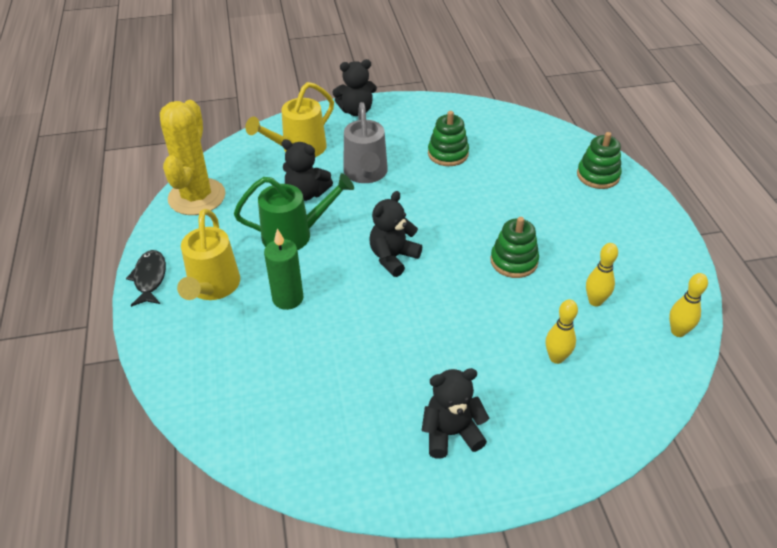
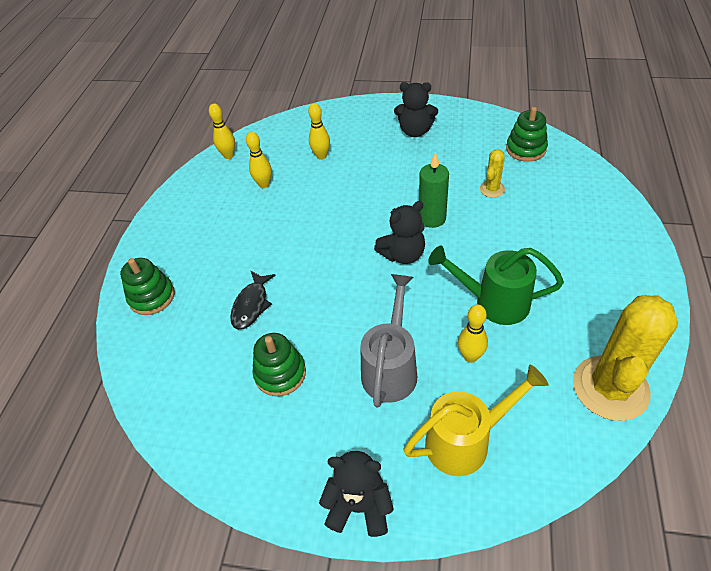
camera: 155 degrees left, 5 degrees up
(150, 278) = (649, 287): black fish -> black fish (251, 305)
(212, 288) = (582, 262): yellow watering can -> none
(288, 298) = (510, 237): green candle -> green candle (432, 218)
(306, 193) = (470, 356): black teddy bear -> yellow bowling pin
(318, 355) = (492, 189): none -> yellow cactus
(514, 261) = (300, 227): green stacking toy -> green stacking toy (526, 149)

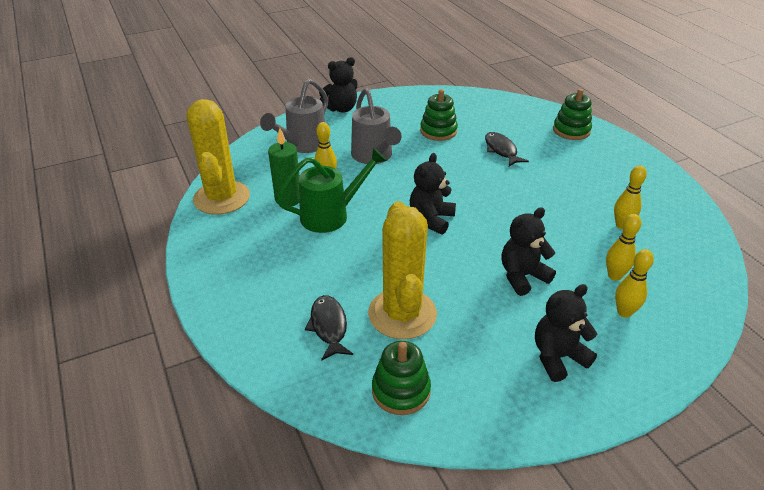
camera: 140 degrees right, 10 degrees down
(228, 155) = (700, 237): yellow bowling pin -> yellow bowling pin (624, 312)
(382, 180) = (522, 276): none -> black teddy bear
(432, 218) = (435, 258): green candle -> green candle (288, 199)
(466, 441) = (302, 145): yellow watering can -> grey watering can
(492, 189) = (402, 314): yellow cactus -> yellow cactus, size x2.19
(552, 201) = (329, 327): none -> black fish

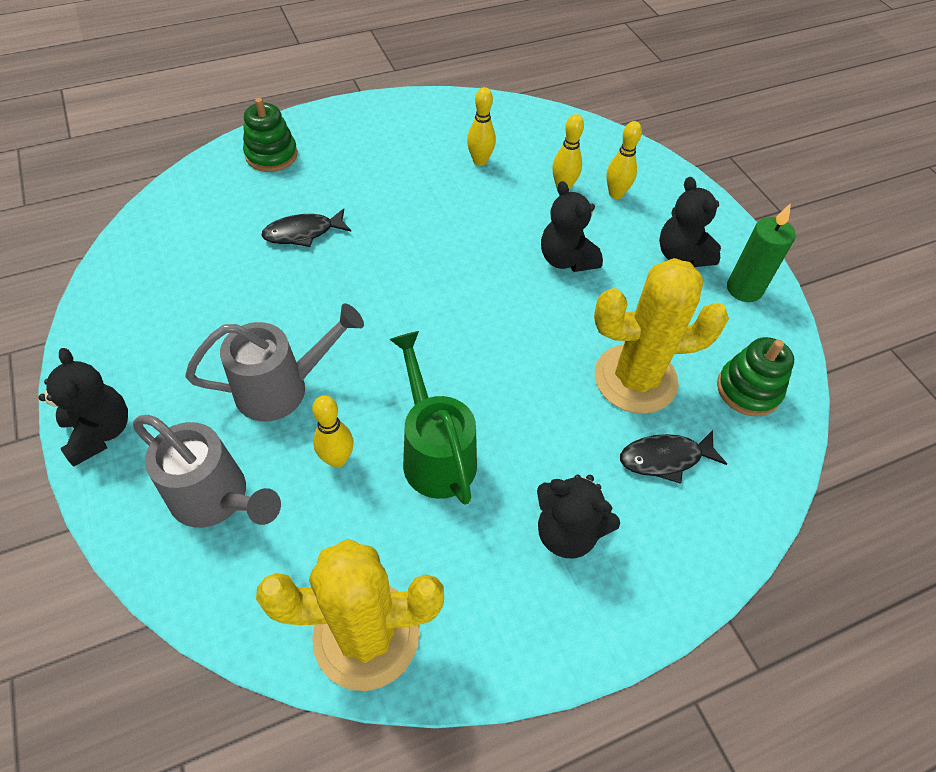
camera: 90 degrees left, 15 degrees up
(288, 199) = (385, 518): green candle -> green candle (744, 289)
(431, 219) = (455, 331): black teddy bear -> black teddy bear (567, 532)
(438, 131) = (229, 296): green stacking toy -> none

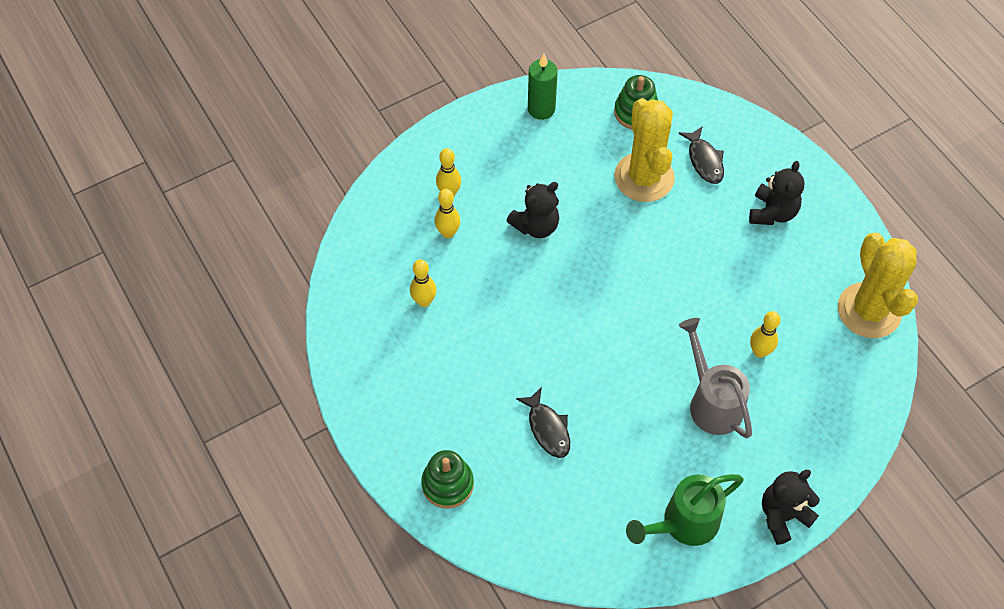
camera: 95 degrees left, 5 degrees up
(217, 499) = (810, 419): grey watering can -> none
(435, 453) = (737, 293): green watering can -> green watering can (683, 523)
(681, 255) = (513, 147): black teddy bear -> none

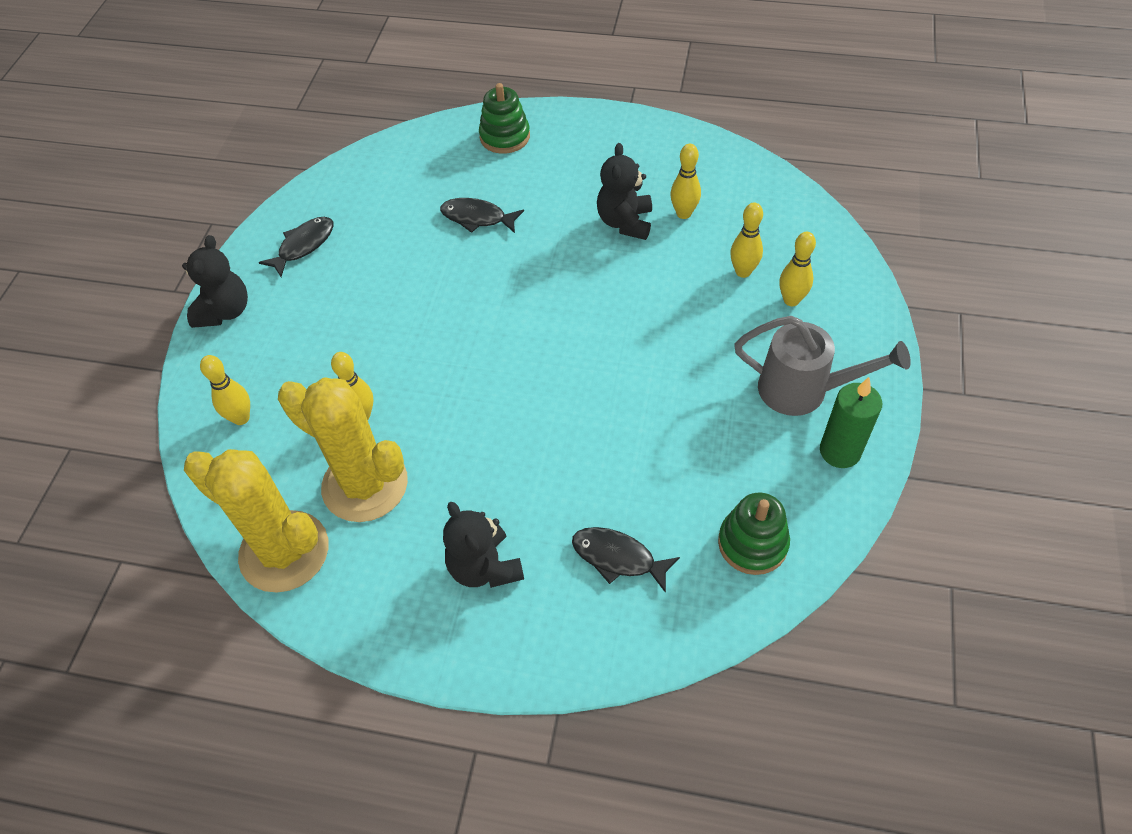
camera: 135 degrees right, 5 degrees down
(536, 226) = (685, 342): black teddy bear -> black teddy bear (625, 222)
(644, 177) = (653, 478): yellow cactus -> yellow cactus (365, 485)
(683, 523) = (304, 246): green watering can -> black fish
(712, 401) = (365, 340): grey watering can -> grey watering can (803, 390)
(832, 417) = (241, 418): none -> yellow bowling pin

